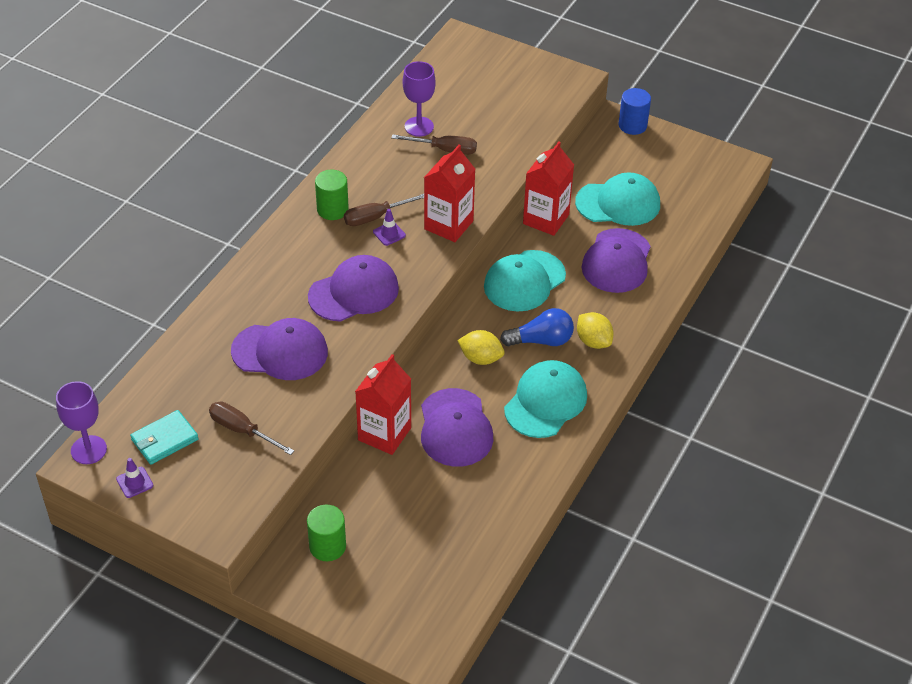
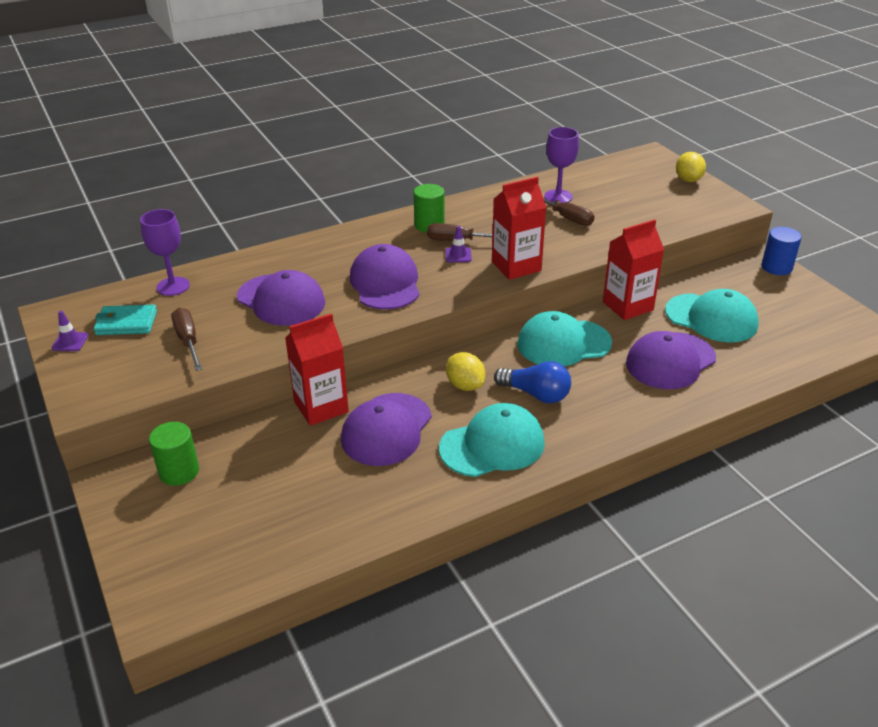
camera: 35 degrees right, 10 degrees down
(88, 450) = (68, 307): purple goblet -> purple goblet (173, 286)
(354, 292) = (385, 283): purple cap -> purple cap turned 105 degrees counterclockwise
(593, 341) = (587, 415): yellow lemon -> yellow lemon (688, 180)

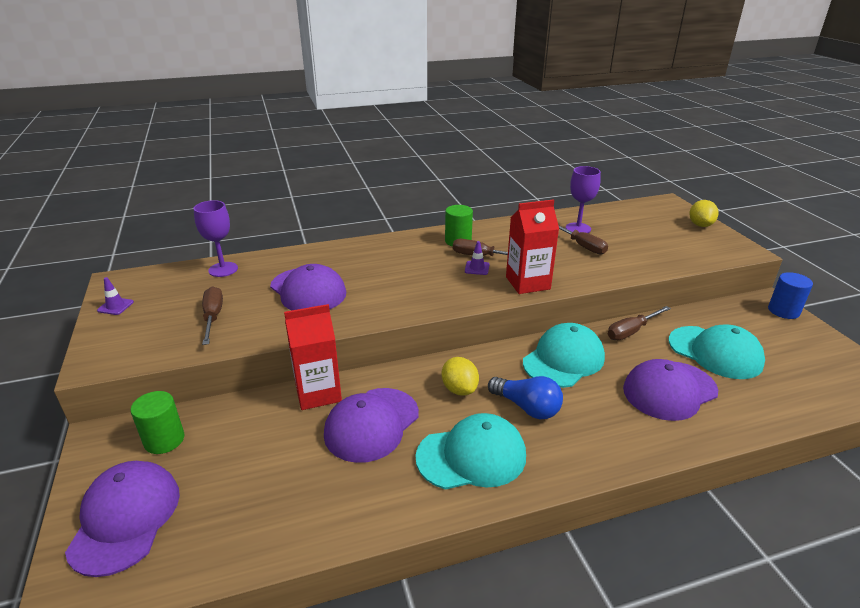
camera: 10 degrees right, 5 degrees down
(126, 323) = (169, 295): turquoise wallet -> none
(385, 283) = (404, 285): purple cap -> purple cap (125, 518)
(563, 343) = (563, 360): turquoise cap -> turquoise cap turned 135 degrees clockwise
(627, 306) = (631, 331): red carton -> brown screwdriver

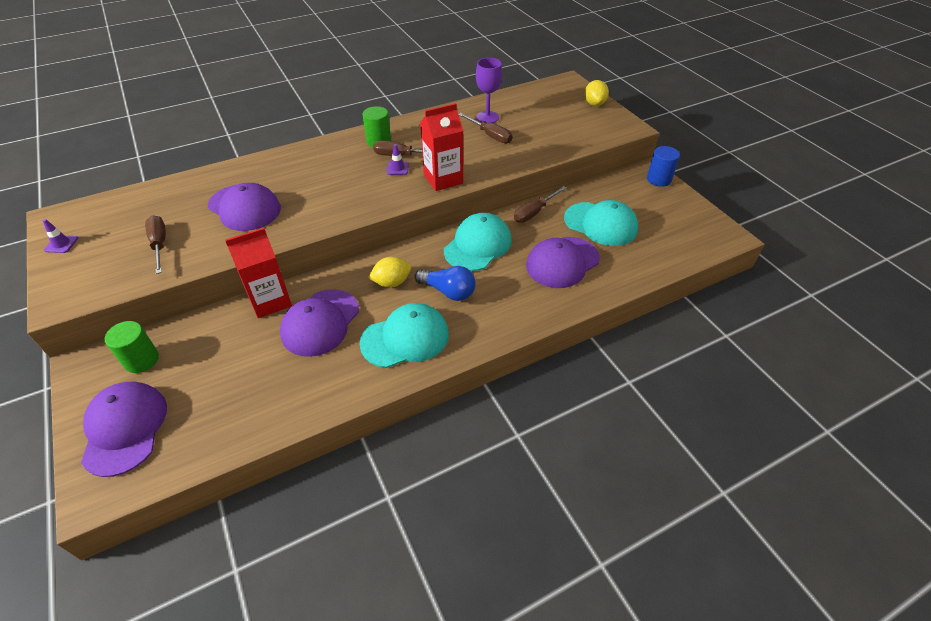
camera: 10 degrees left, 15 degrees up
(223, 269) = (158, 194): purple goblet -> none
(459, 389) = (391, 282): yellow lemon -> yellow lemon turned 75 degrees counterclockwise

